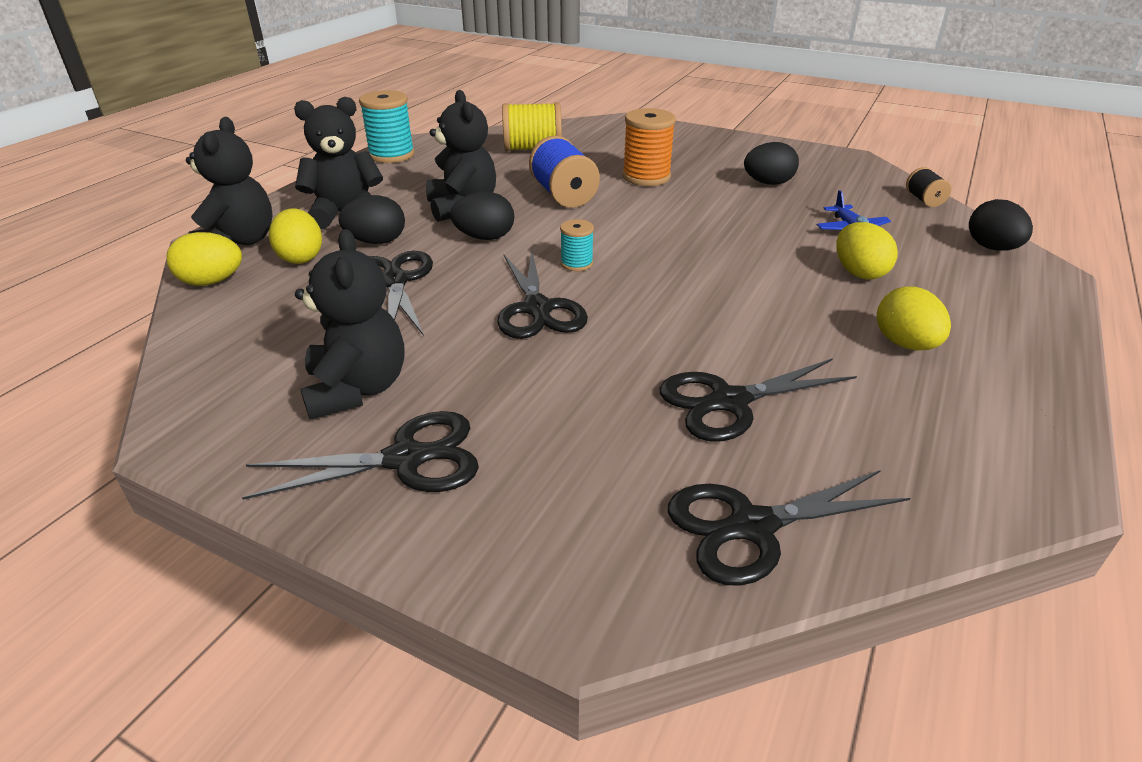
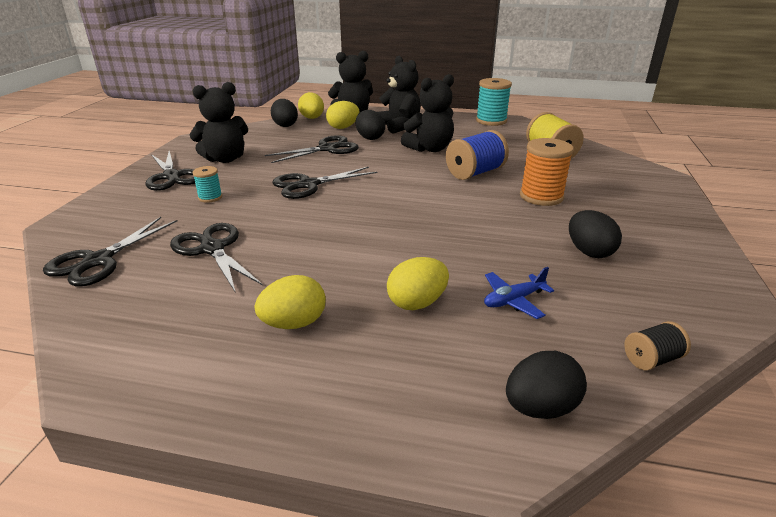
camera: 75 degrees right, 5 degrees down
(485, 238) = (391, 160): black egg -> black egg (285, 125)
(576, 264) = (371, 188): turquoise spool -> turquoise spool (210, 197)
(752, 526) = (98, 260): black scissors -> black scissors turned 120 degrees counterclockwise

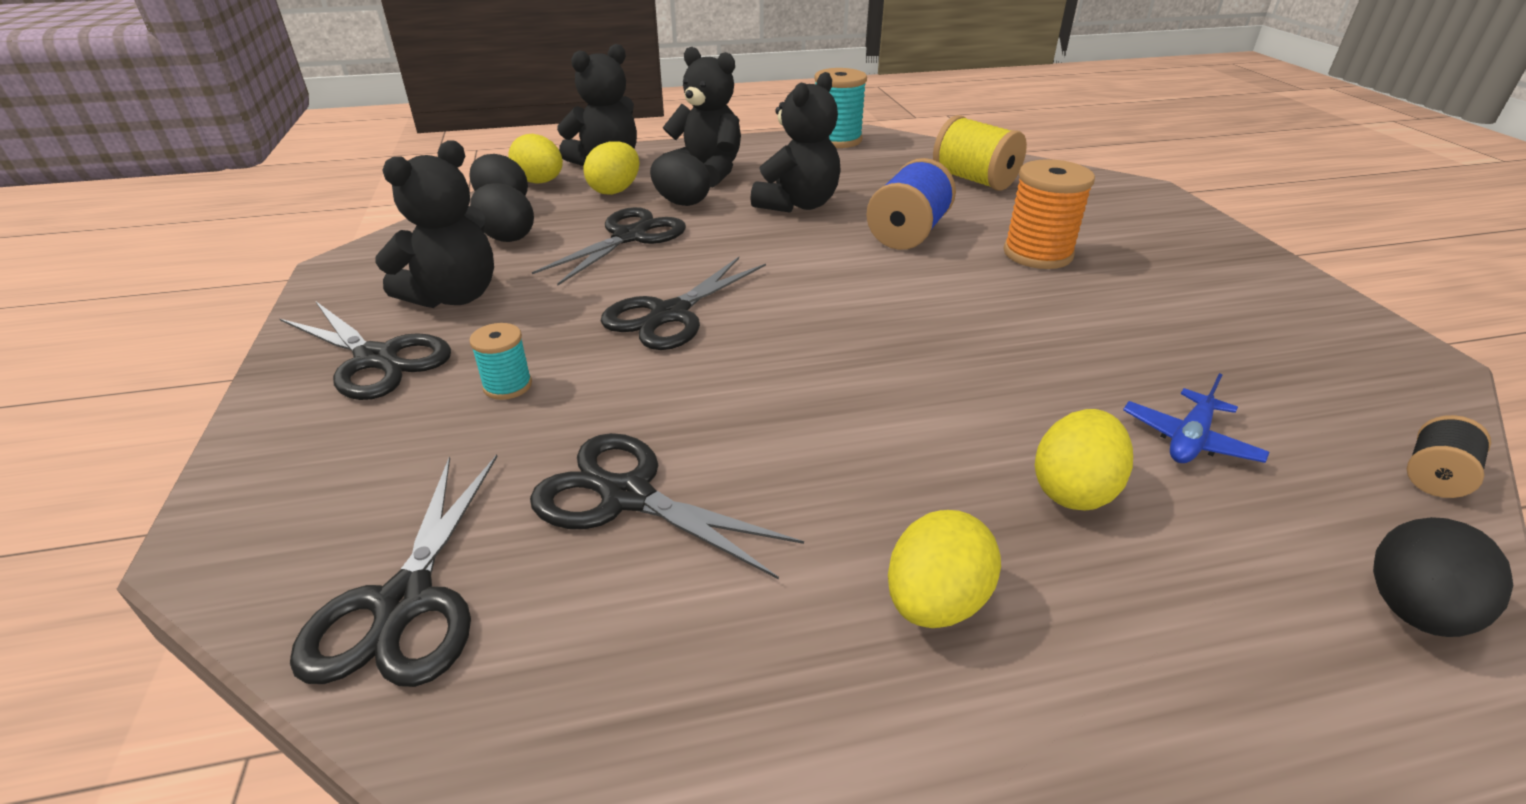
camera: 25 degrees left, 5 degrees up
(589, 252) = (1189, 329): black egg -> black egg (506, 237)

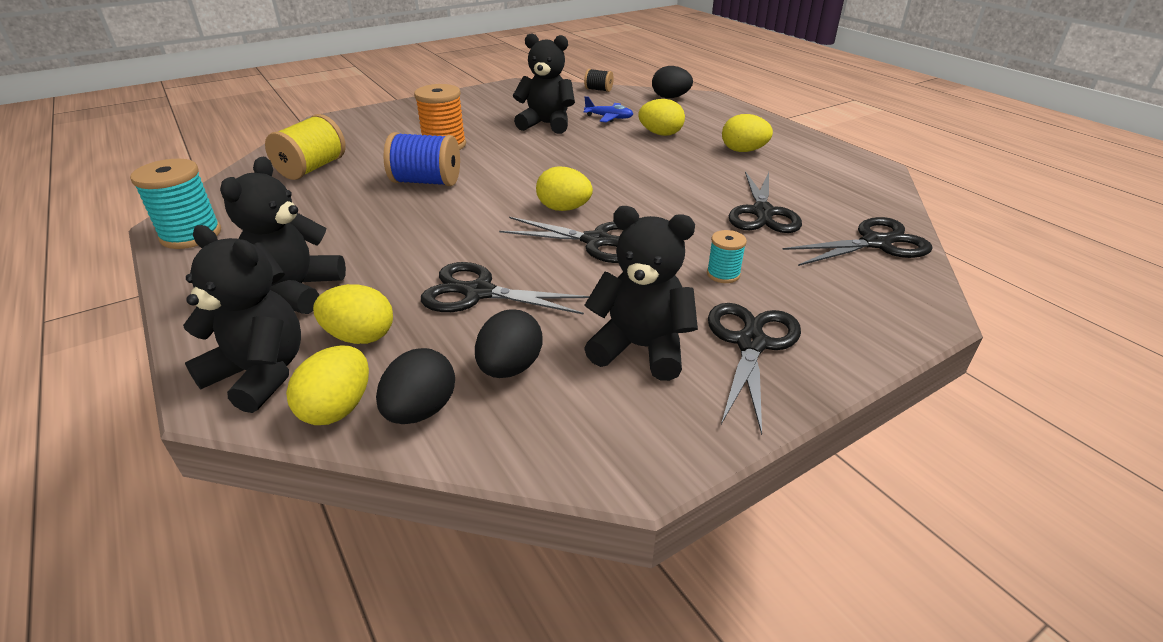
camera: 110 degrees left, 0 degrees up
(681, 202) = (386, 286): black egg -> none
(774, 309) = (564, 209): none -> yellow egg
(798, 204) = (380, 228): black teddy bear -> black teddy bear (546, 124)

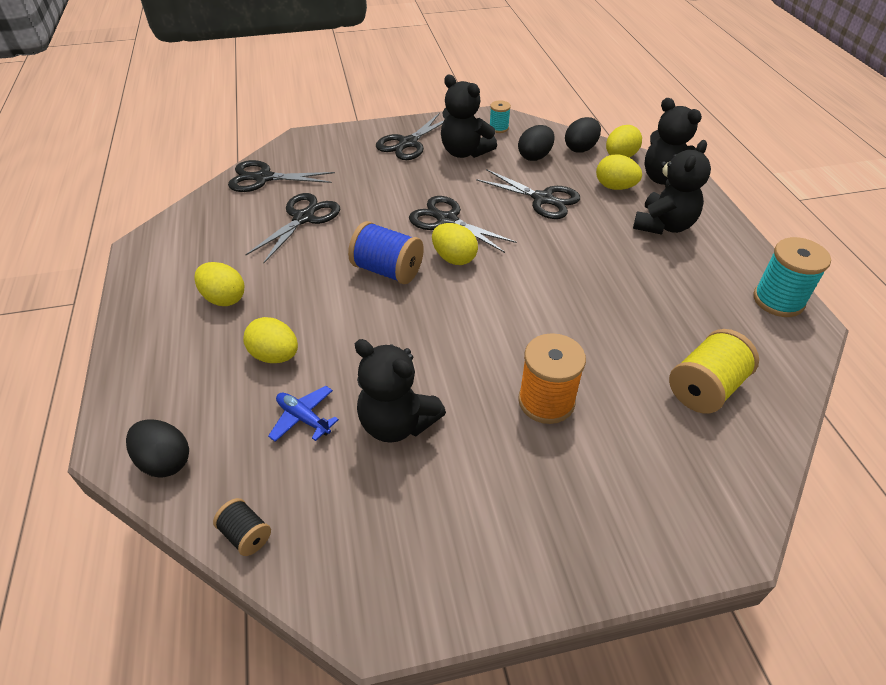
camera: 160 degrees left, 10 degrees up
(426, 182) = (572, 327): blue spool -> blue spool (387, 270)
(723, 274) = (384, 179): turquoise spool -> turquoise spool (498, 128)

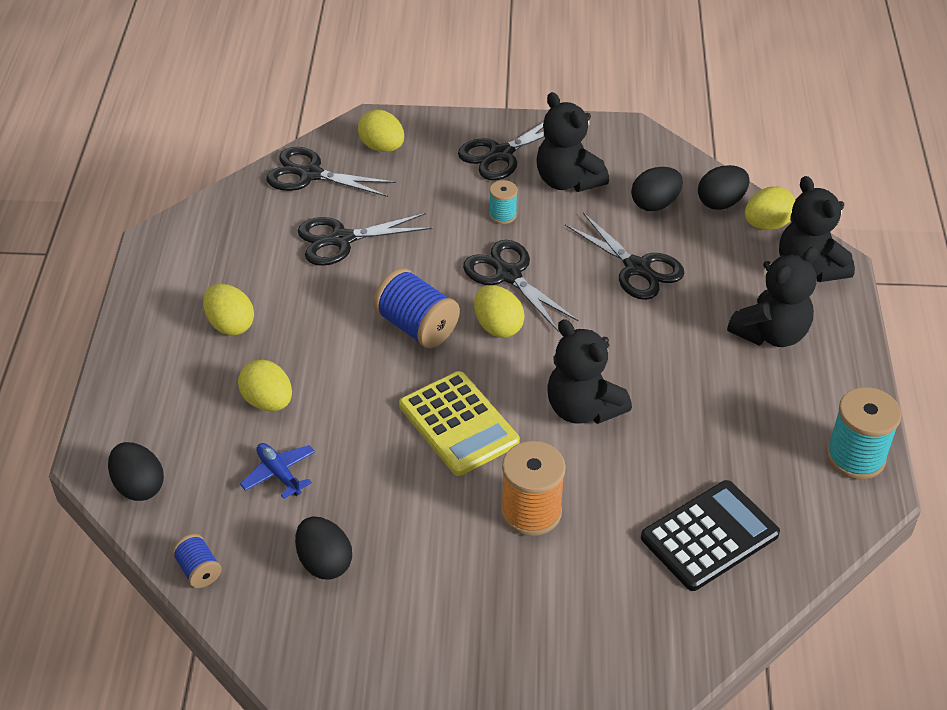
camera: 15 degrees right, 0 degrees up
(246, 535) = (198, 570): black spool -> blue spool
(303, 218) = (342, 239): black scissors -> black scissors turned 150 degrees counterclockwise
(373, 495) = (324, 562): none -> black egg
(397, 423) = (370, 499): black teddy bear -> black teddy bear (582, 409)
(452, 340) = (458, 424): none -> yellow calculator
(498, 128) = (627, 151): turquoise spool -> turquoise spool (502, 215)
(615, 187) = (737, 268): yellow egg -> yellow egg (382, 147)
(705, 388) = (709, 536): yellow spool -> black calculator

